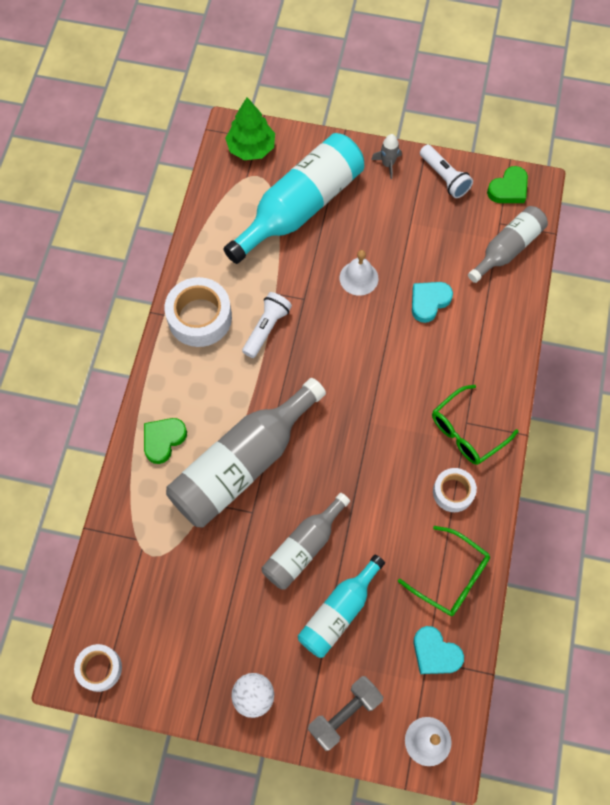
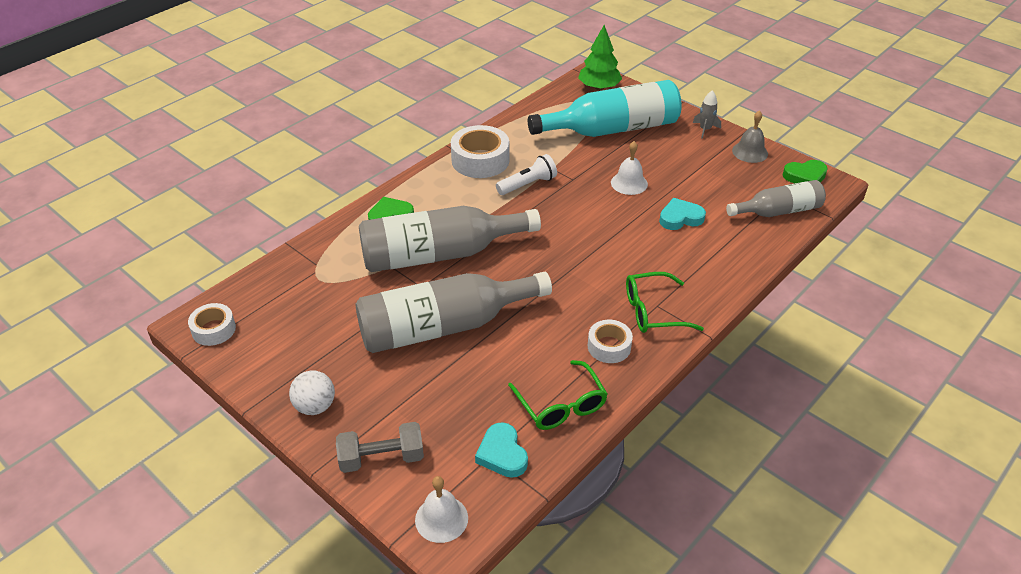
camera: 30 degrees right, 25 degrees down
(303, 547) = (444, 326): grey bottle -> grey bottle, size x1.71
(339, 612) = (438, 383): turquoise bottle -> none
(444, 178) = (750, 152): white flashlight -> grey bell

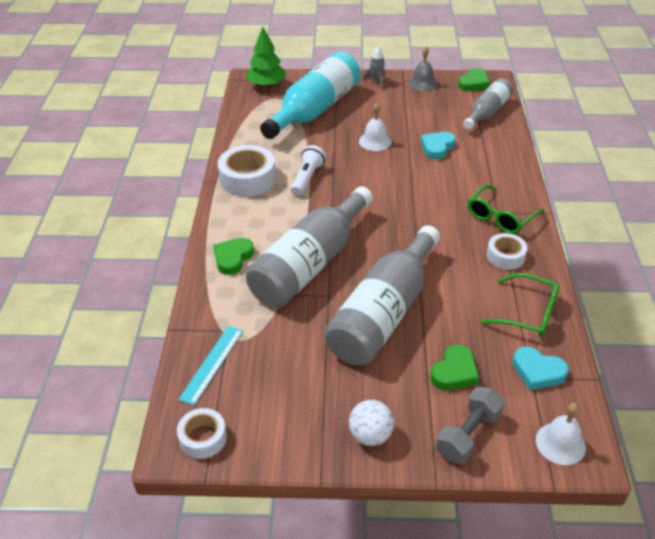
camera: 40 degrees left, 0 degrees up
(281, 284) = (212, 364): none -> turquoise ruler
(436, 407) = (454, 372): none -> green heart

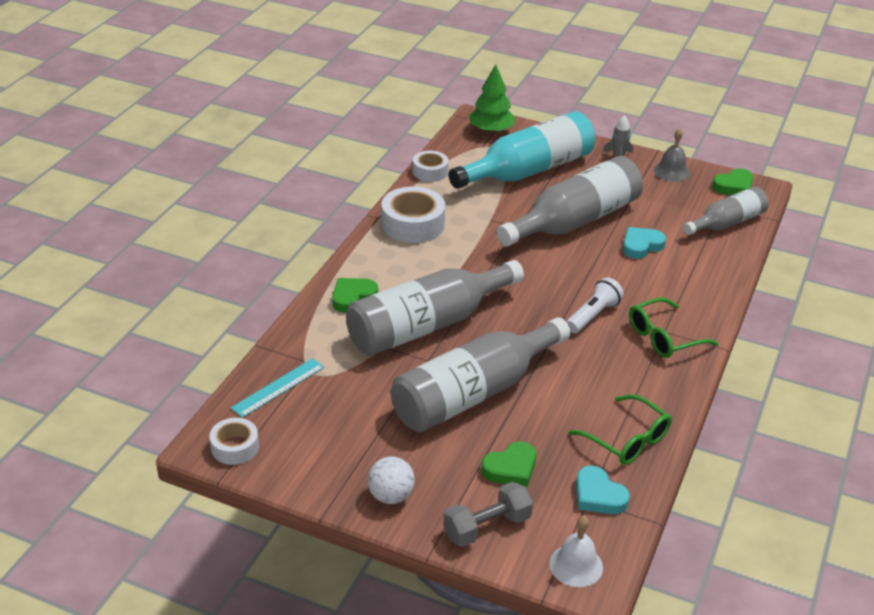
camera: 20 degrees right, 5 degrees down
(307, 178) = (476, 240): white flashlight -> white flashlight (593, 315)
(375, 141) = (574, 221): white bell -> grey bottle
(505, 256) = (641, 378): white tape -> white tape (430, 171)

